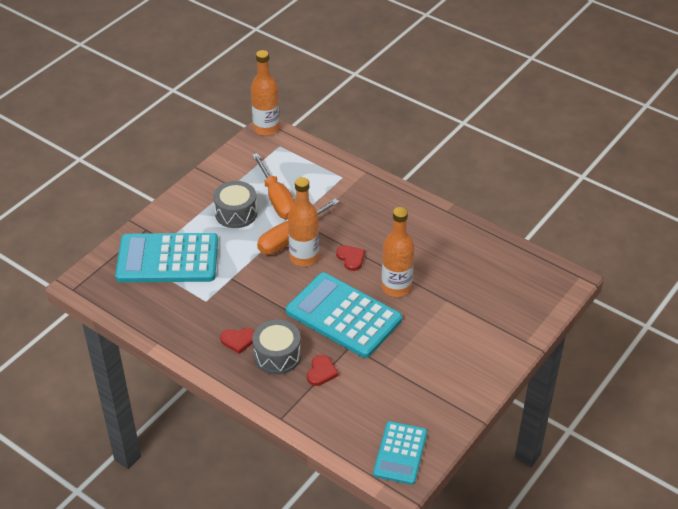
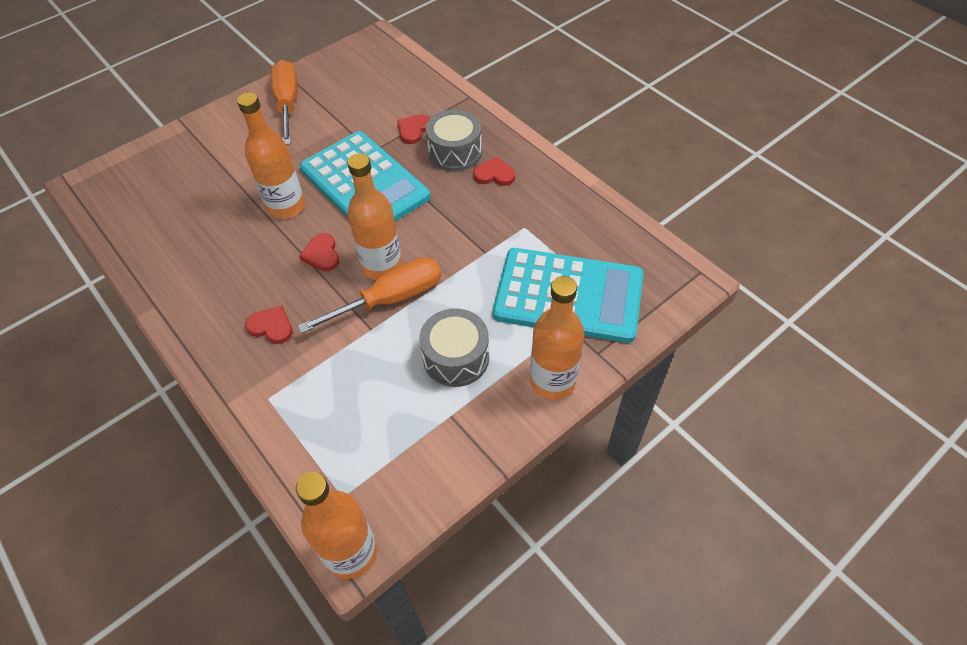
camera: 165 degrees left, 10 degrees up
(173, 211) = (552, 381): none -> orange bottle
(277, 199) = (386, 372): orange screwdriver -> orange screwdriver (288, 104)
(361, 211) = (271, 326): none -> red heart
(400, 453) = (369, 56): turquoise calculator -> none

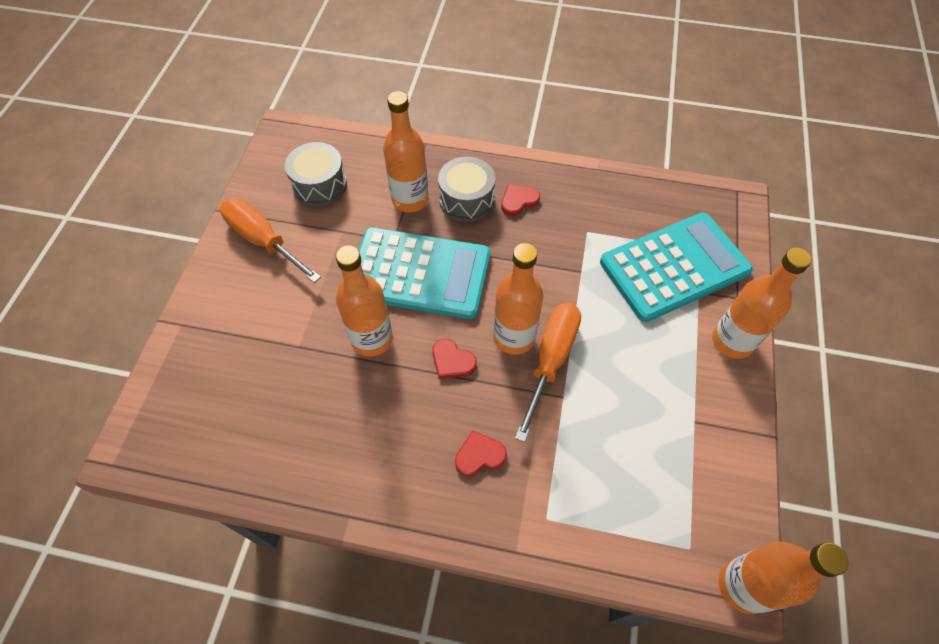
camera: 40 degrees left, 5 degrees up
(413, 130) = (410, 200): red heart -> orange bottle
(456, 358) = (650, 373): grey drum -> grey drum (320, 185)

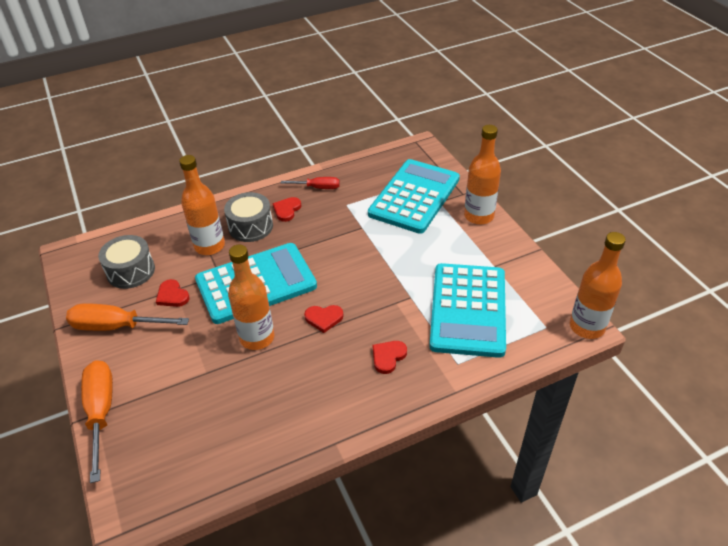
camera: 35 degrees left, 15 degrees down
(334, 237) = (172, 295): none -> red heart
(514, 337) = (352, 283): orange bottle -> none
(550, 361) = (386, 283): orange screwdriver -> orange screwdriver (101, 413)
(573, 191) = (317, 188): none -> red screwdriver
(615, 459) = (468, 310): none -> turquoise calculator

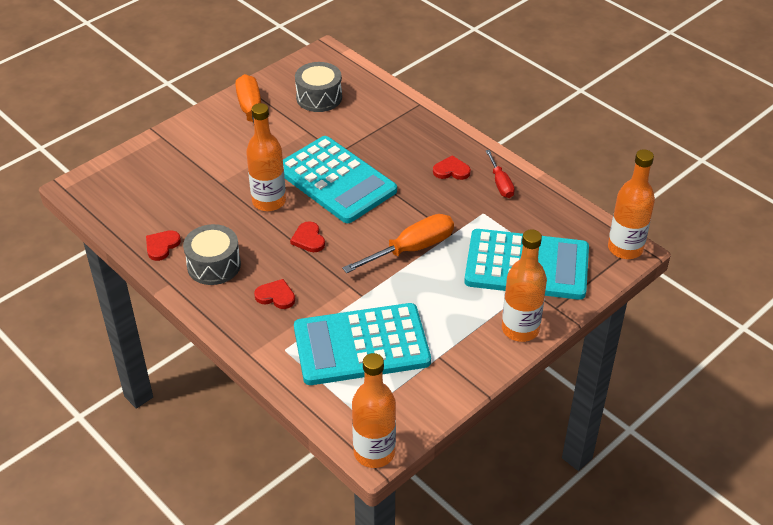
camera: 70 degrees right, 0 degrees up
(101, 413) = (162, 139): orange screwdriver -> orange screwdriver (411, 249)
(172, 295) = (299, 133): red heart -> red heart (162, 246)
(209, 246) = (373, 134): orange bottle -> orange bottle (625, 248)
(250, 226) = (413, 152): grey drum -> grey drum (214, 265)

